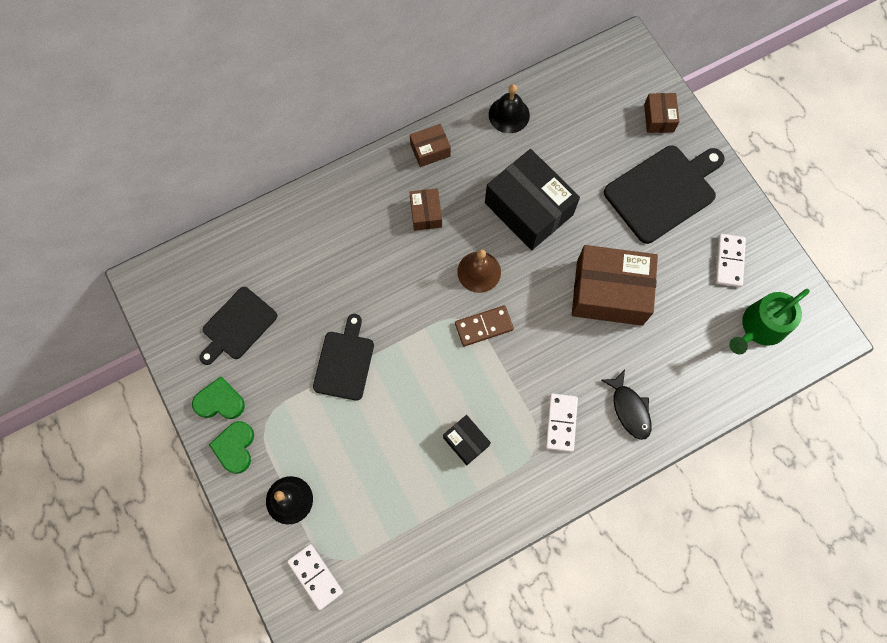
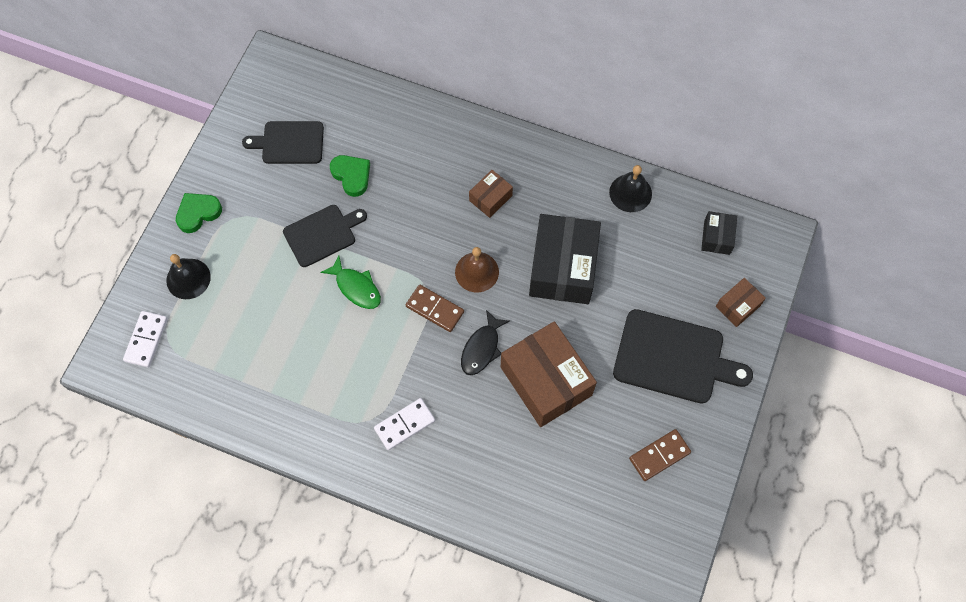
camera: 50 degrees right, 5 degrees down
(220, 401) = (223, 176): green heart -> green heart (352, 176)
(414, 371) = (356, 287): none -> green fish
(430, 150) = (546, 161): brown box -> none
(466, 441) = (331, 366): black box -> black box (717, 237)
(629, 409) = (460, 469): black fish -> black fish (482, 348)
(729, 261) = (659, 455): white domino -> brown domino
(760, 327) = (622, 523): green watering can -> none

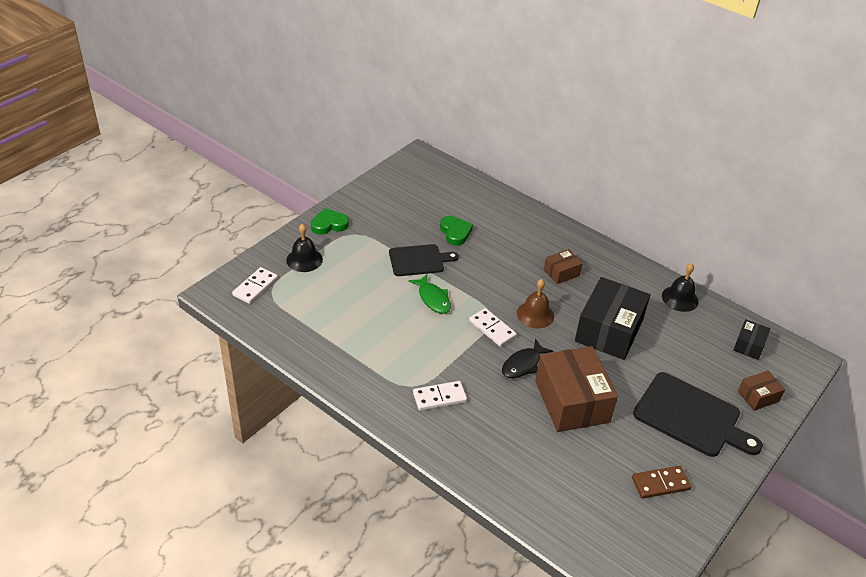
camera: 15 degrees right, 25 degrees down
(289, 143) = (415, 202): black cutting board -> none
(434, 309) = (492, 329): brown domino -> white domino

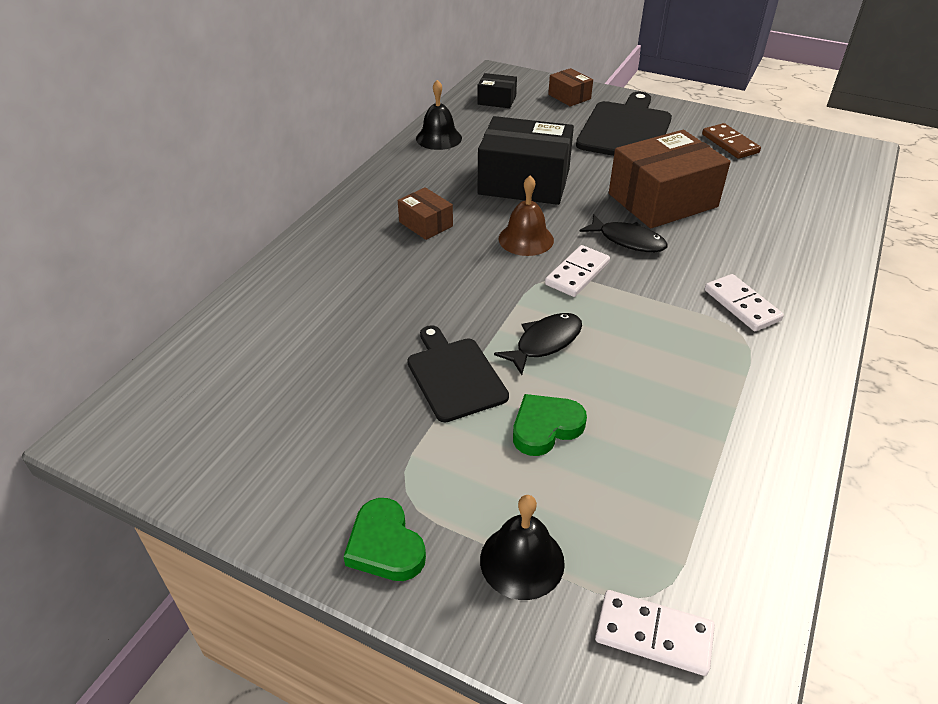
camera: 100 degrees left, 0 degrees up
(433, 299) = (545, 343): green fish -> black fish
(455, 232) = (361, 342): green heart -> green heart (545, 427)

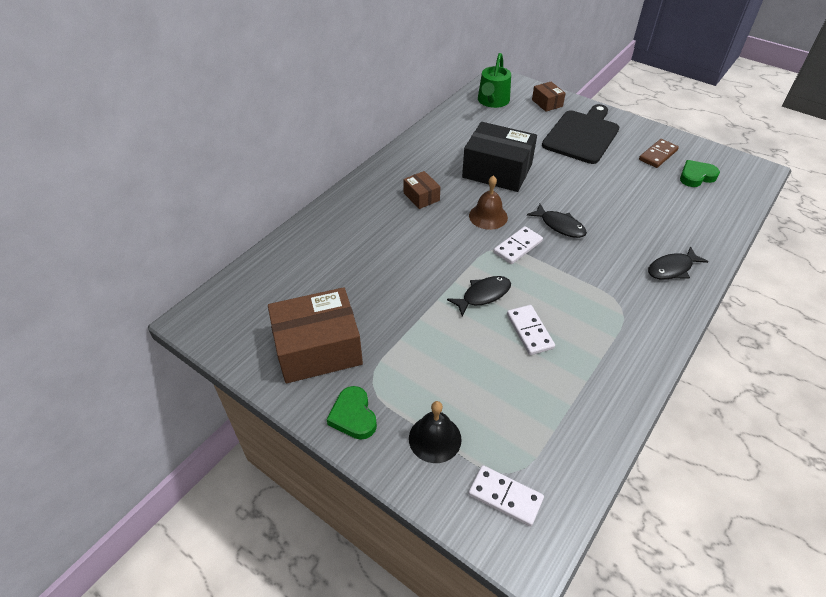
camera: 10 degrees right, 5 degrees up
(439, 138) = (444, 129): black bell -> none
(454, 376) = (418, 310): black cutting board -> none
(496, 100) = (492, 101): black box -> green watering can
(545, 427) = (470, 354): green heart -> green heart (696, 176)
(662, 200) = (594, 196): brown box -> brown box (318, 349)
(729, 143) = (658, 155): brown domino -> brown domino turned 60 degrees clockwise
(742, 305) = (628, 285): white domino -> white domino (529, 331)
(793, 277) = (672, 269): none -> black fish

